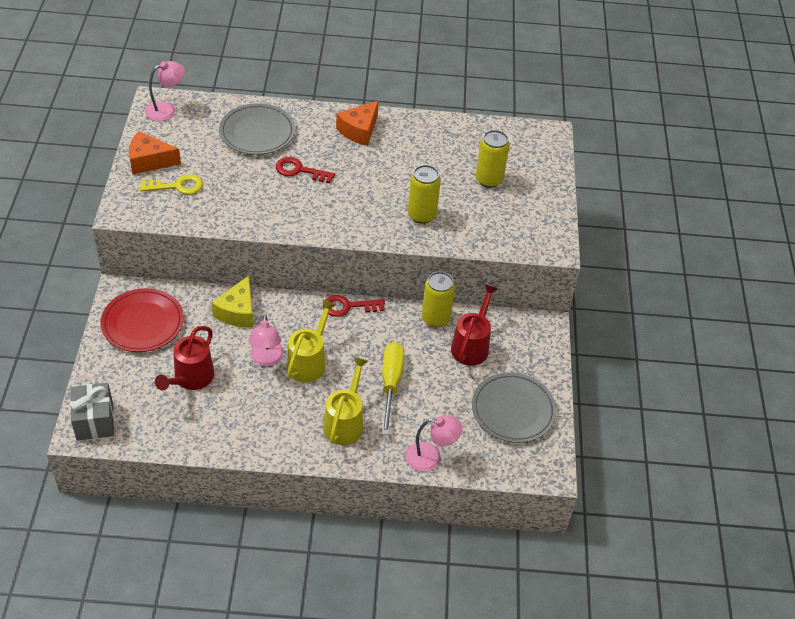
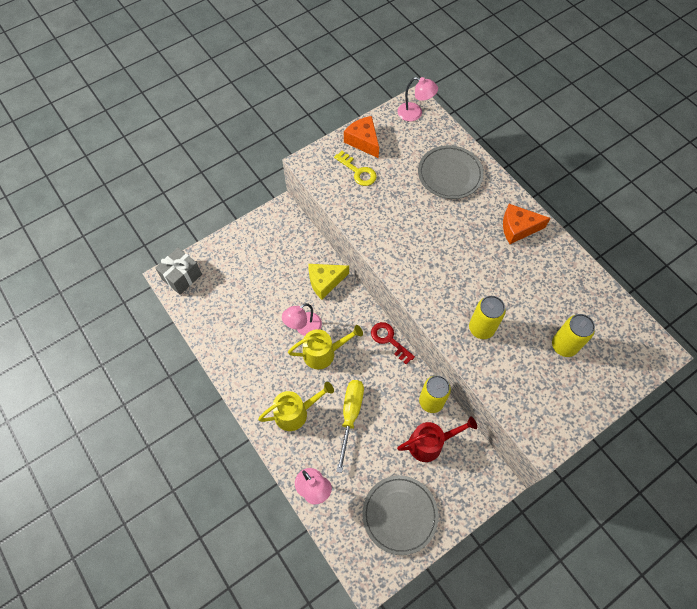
camera: 55 degrees right, 15 degrees up
(143, 323) = (270, 241): red plate -> none
(190, 379) = (253, 299): red watering can -> none
(299, 170) = (442, 224): red key -> none
(390, 384) = (350, 416): yellow screwdriver -> yellow screwdriver turned 45 degrees counterclockwise

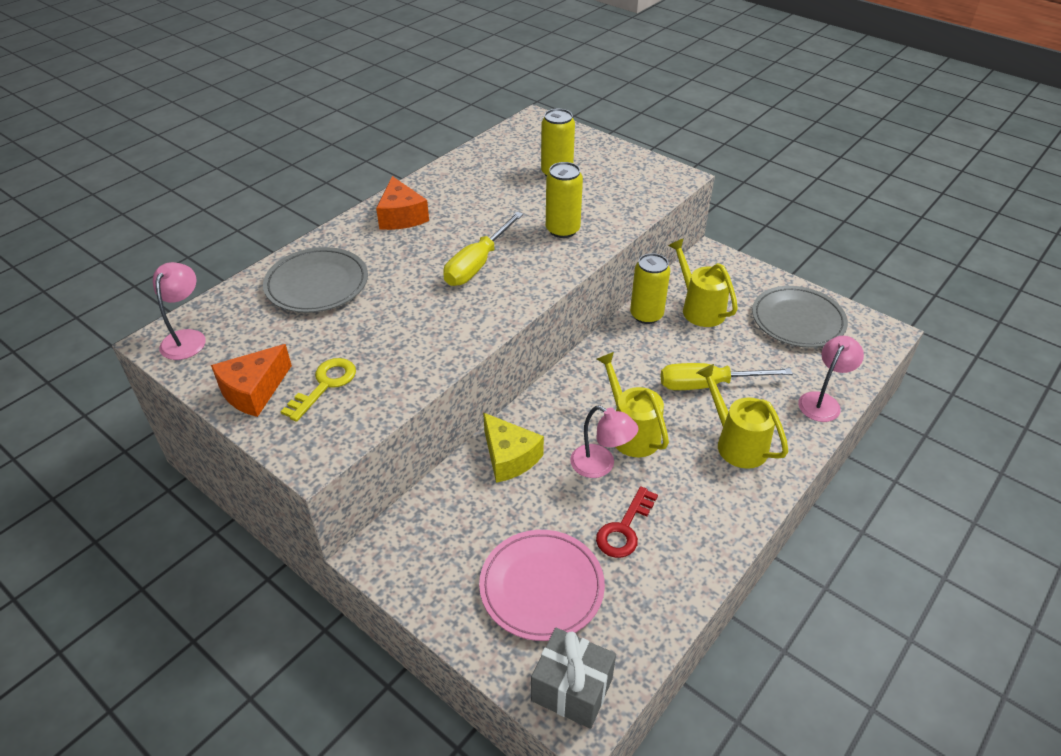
camera: 105 degrees left, 20 degrees down
(237, 277) = (541, 587): none -> pink plate
(389, 340) = (579, 366): red key -> red key (624, 529)
(430, 443) = (699, 308): red watering can -> yellow watering can
(451, 264) = (477, 264): none -> yellow screwdriver

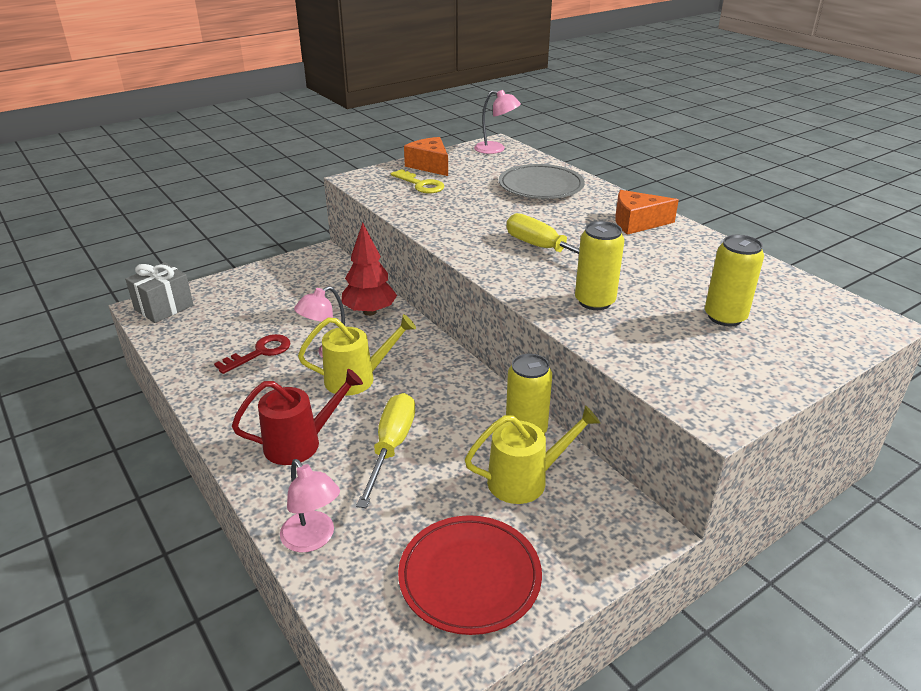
camera: 105 degrees right, 10 degrees down
(509, 457) = (369, 312): yellow cheese -> red tree
(541, 587) = (244, 308): pink plate -> none
(624, 529) = (260, 352): red key -> red key turned 90 degrees clockwise
(736, 443) = (300, 443): yellow watering can -> red watering can
(797, 320) = (469, 577): grey plate -> red plate

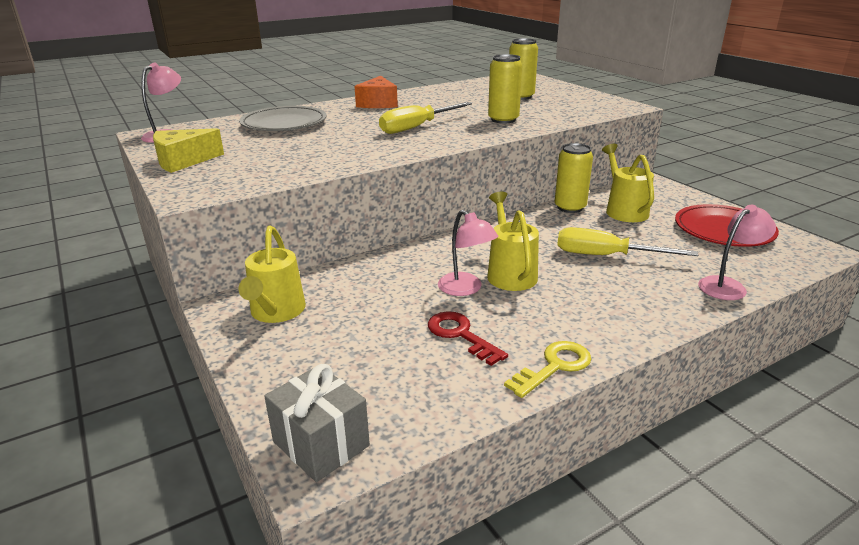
camera: 85 degrees left, 5 degrees down
(300, 443) = (615, 298): red watering can -> none
(309, 274) = (276, 312): none -> yellow watering can
(369, 312) = (385, 269): red tree -> none
(421, 184) = (238, 165): yellow key -> yellow key (554, 366)
(430, 165) = (183, 161): orange cheese -> yellow cheese

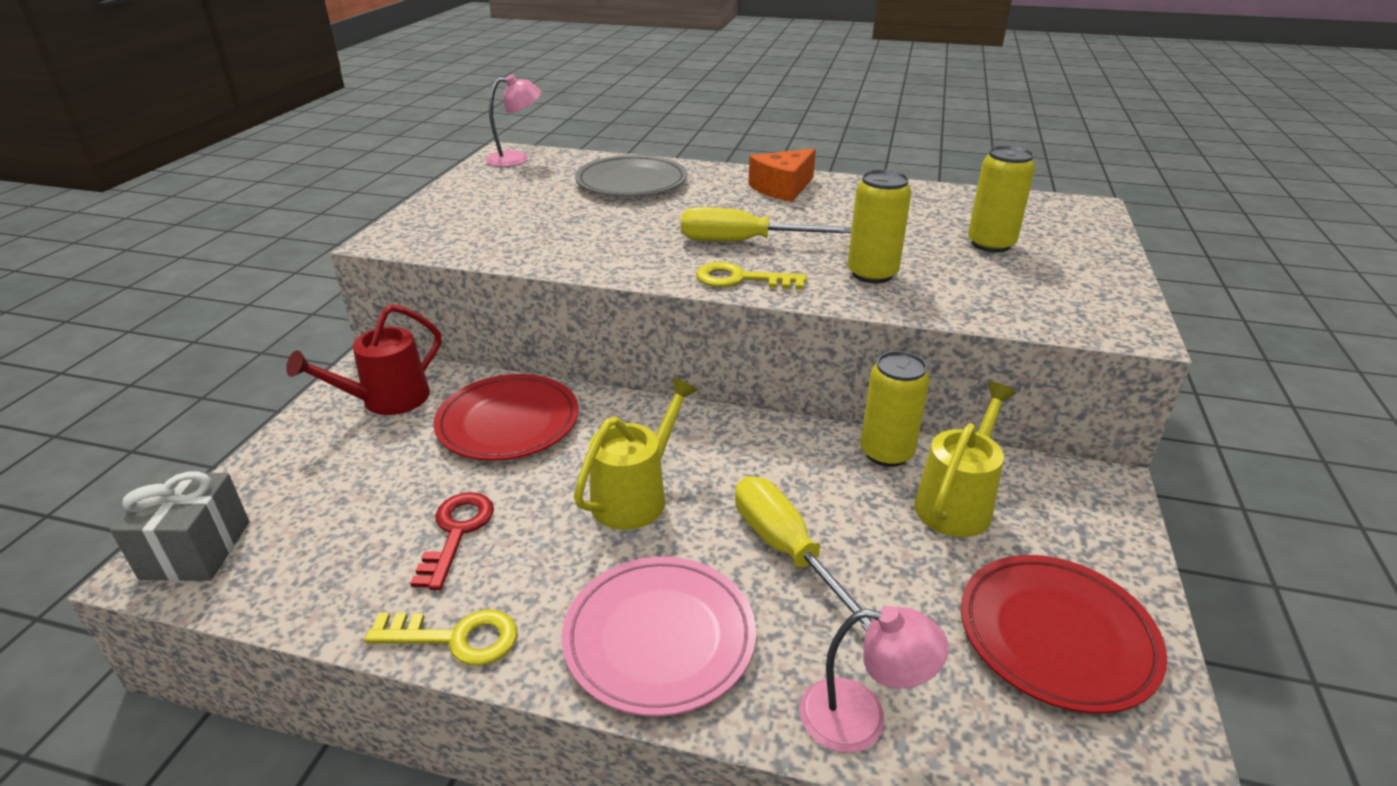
camera: 45 degrees right, 5 degrees up
(183, 161) = (463, 197): yellow cheese -> none
(276, 312) = (386, 400): yellow watering can -> red watering can
(379, 282) = (508, 422): none -> red plate
(454, 140) = (741, 279): none -> yellow key
(465, 289) = (559, 484): pink lamp -> none
(626, 309) = (659, 638): none -> pink plate

